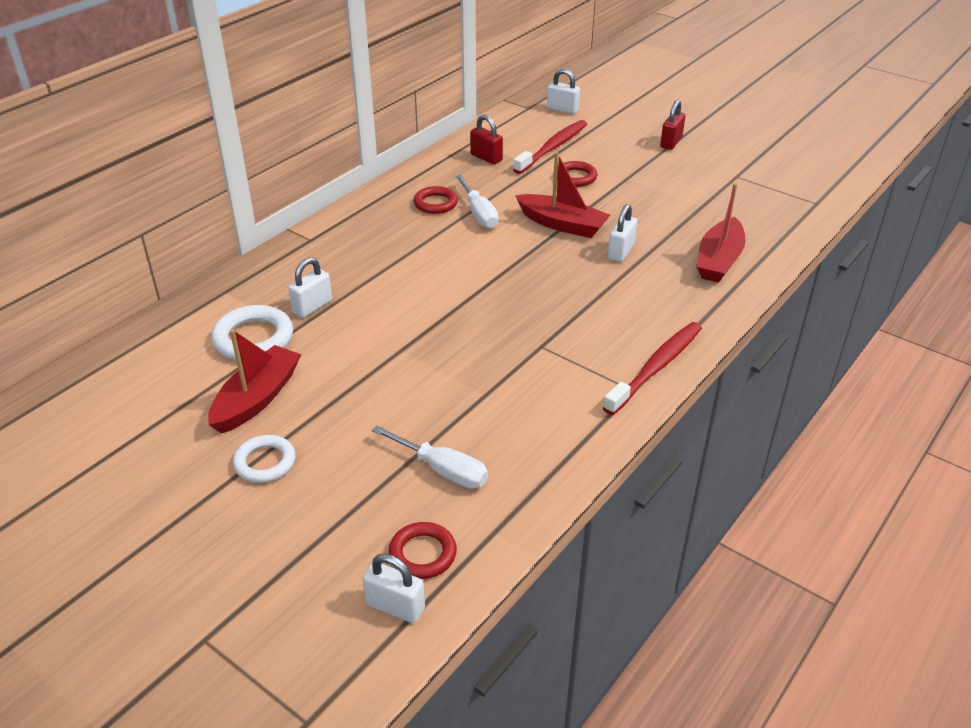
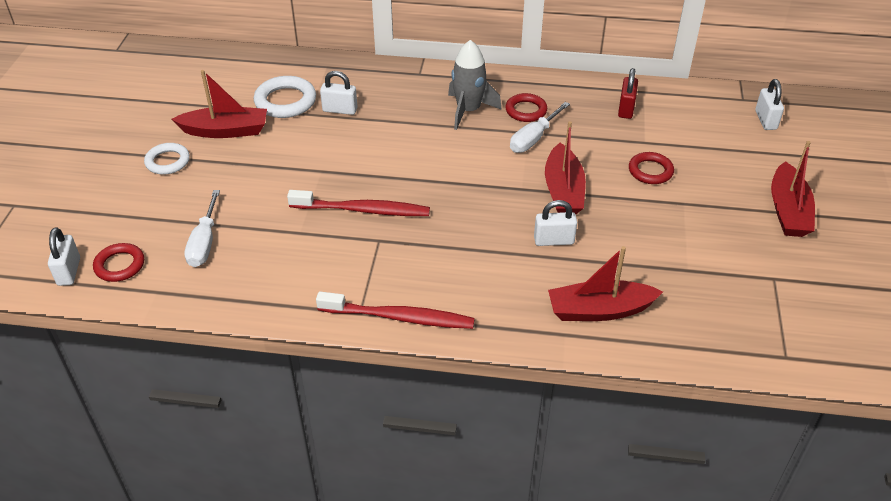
camera: 60 degrees right, 5 degrees up
(401, 232) = (468, 110): none -> grey rocket
(552, 148) = (686, 139): red toothbrush -> red toothbrush (362, 210)
(671, 142) = (788, 211): red padlock -> red boat

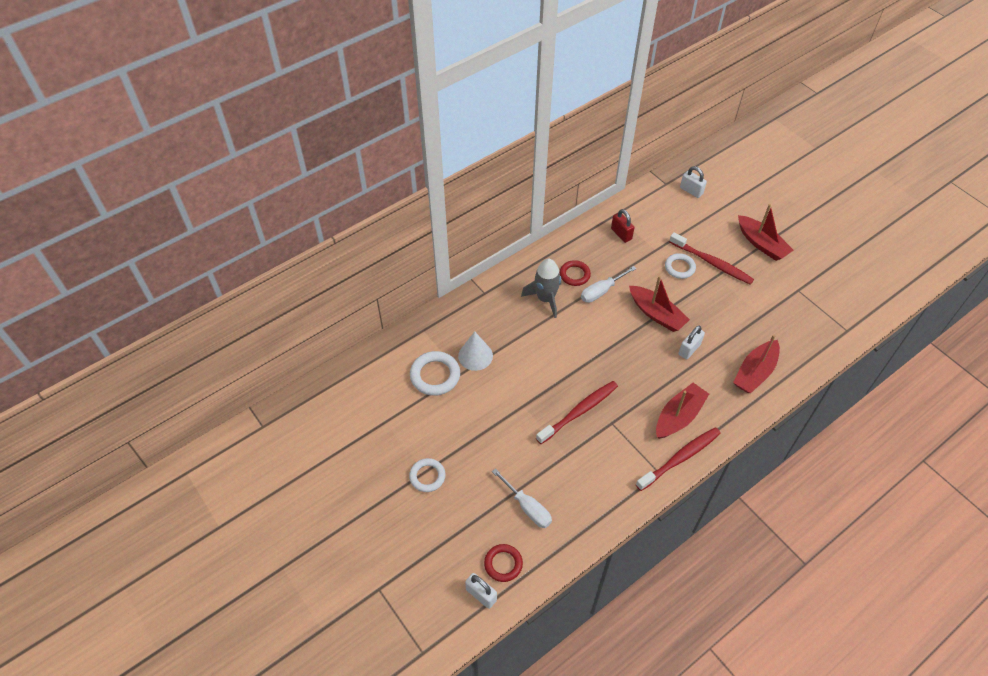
camera: 45 degrees left, 10 degrees up
(226, 131) = (430, 426): red boat -> red boat (679, 416)
(340, 110) = (475, 356): white padlock -> white cone
(534, 138) = (602, 291): white screwdriver -> white screwdriver turned 60 degrees clockwise
(650, 171) = (679, 267): red ring -> white ring
(696, 189) = (712, 263): none -> red toothbrush

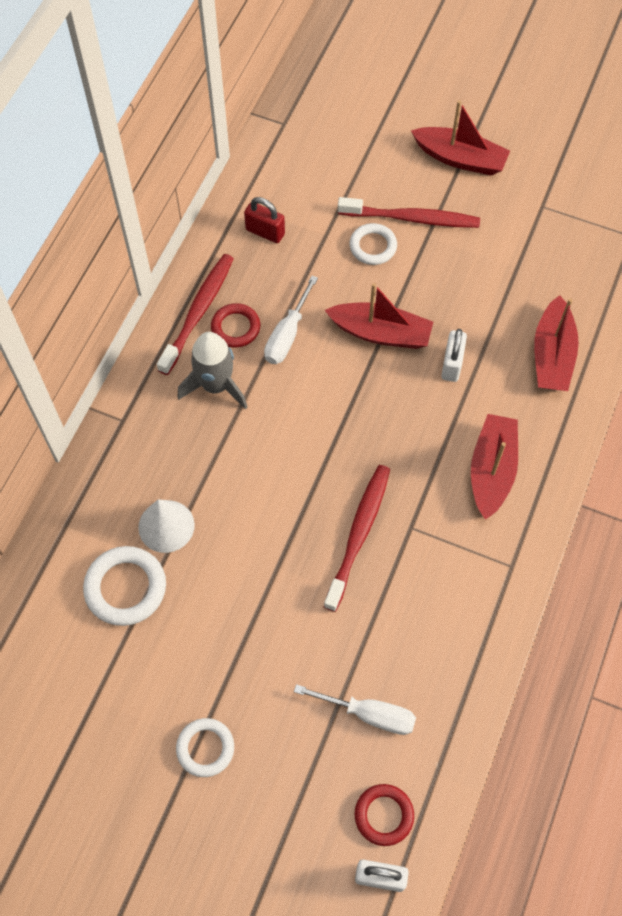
camera: 30 degrees left, 10 degrees up
(679, 458) = (525, 531): red toothbrush -> red toothbrush (198, 313)
(691, 191) = (324, 119): white padlock -> none

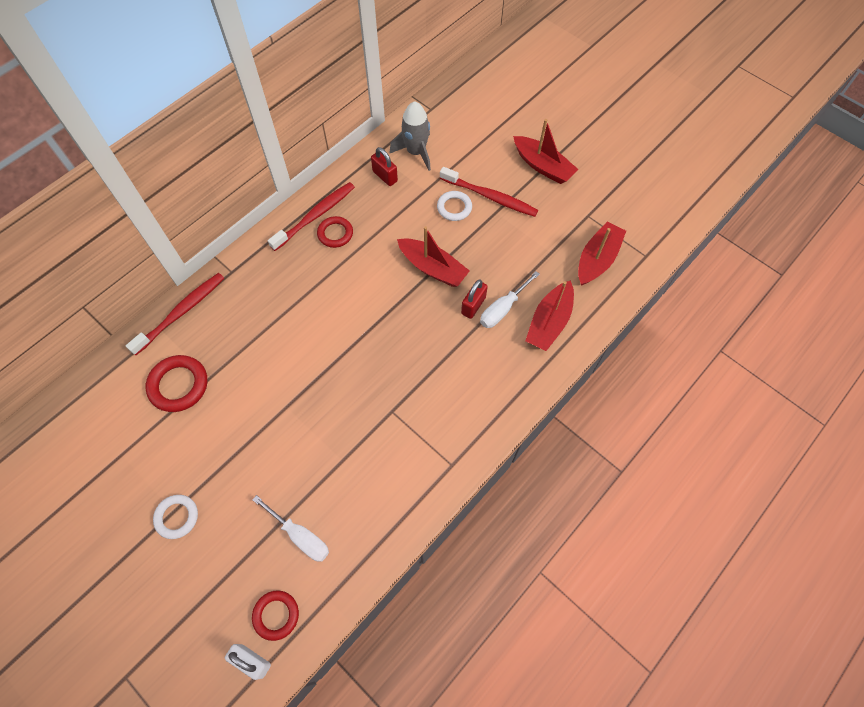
camera: 20 degrees right, 0 degrees up
(125, 588) = (178, 385): white ring -> red ring
(166, 526) = (225, 352): white cone -> none
(216, 385) = (304, 268): grey rocket -> grey rocket (416, 152)
(287, 334) = (368, 249): white screwdriver -> white screwdriver (503, 308)
(358, 535) = (352, 404): red toothbrush -> red toothbrush (181, 313)
(452, 364) = (473, 305): white padlock -> red padlock
(491, 470) = (468, 390): red boat -> red boat (597, 259)

